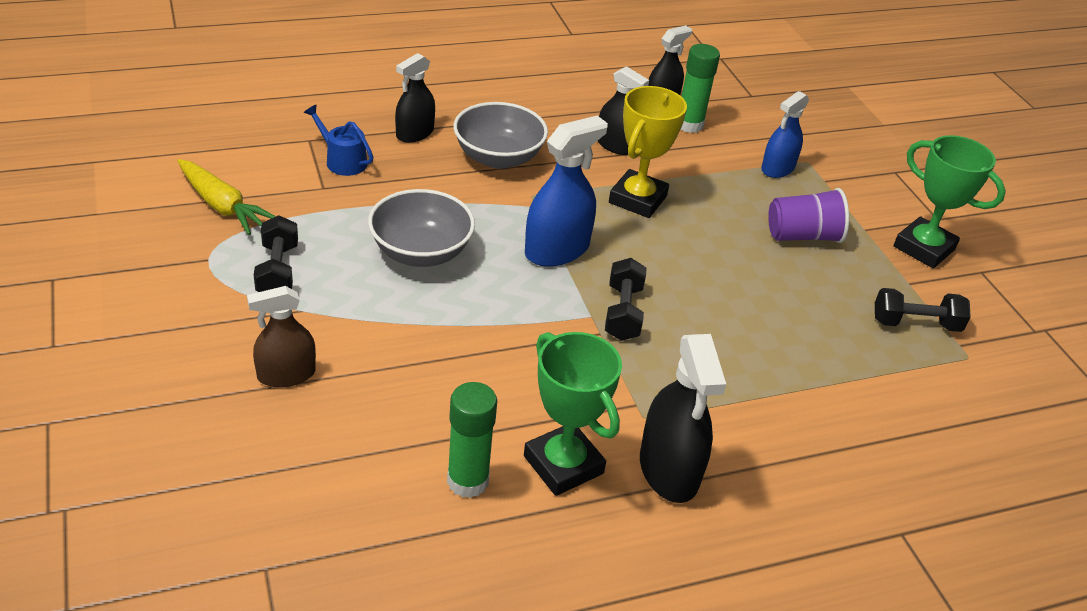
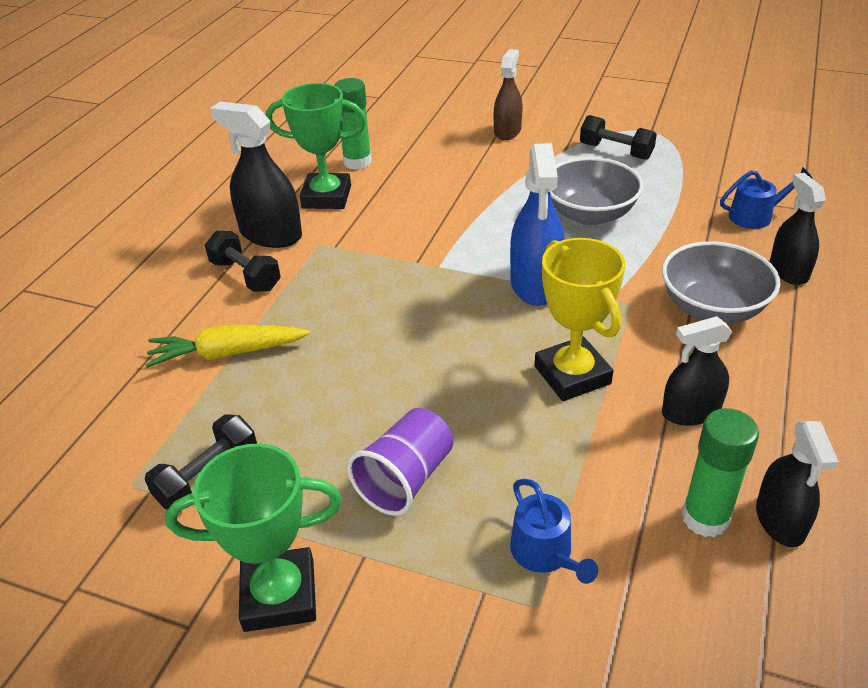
camera: 135 degrees right, 0 degrees up
(222, 206) = (716, 148): yellow carrot -> yellow carrot (228, 353)
(623, 313) = (425, 284): black dumbbell -> black dumbbell (246, 275)
(778, 168) = (545, 553): blue spray bottle -> blue watering can

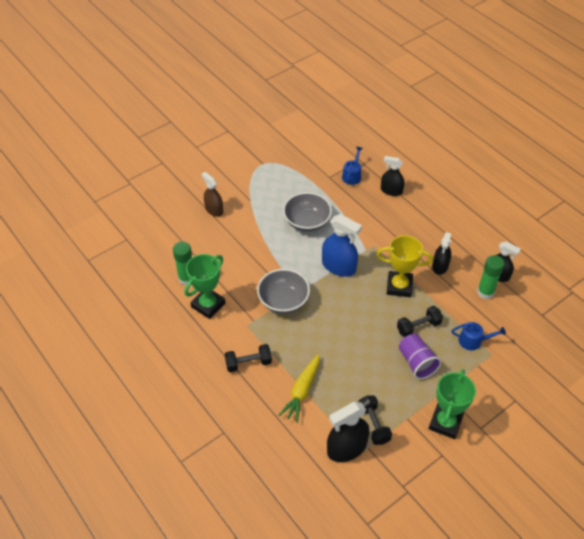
camera: 60 degrees left, 10 degrees up
(271, 234) = (221, 340): black spray bottle -> black spray bottle (346, 448)
(615, 151) = (268, 185): black dumbbell -> black dumbbell (418, 327)
(712, 308) = (394, 225): grey bowl -> grey bowl (283, 301)

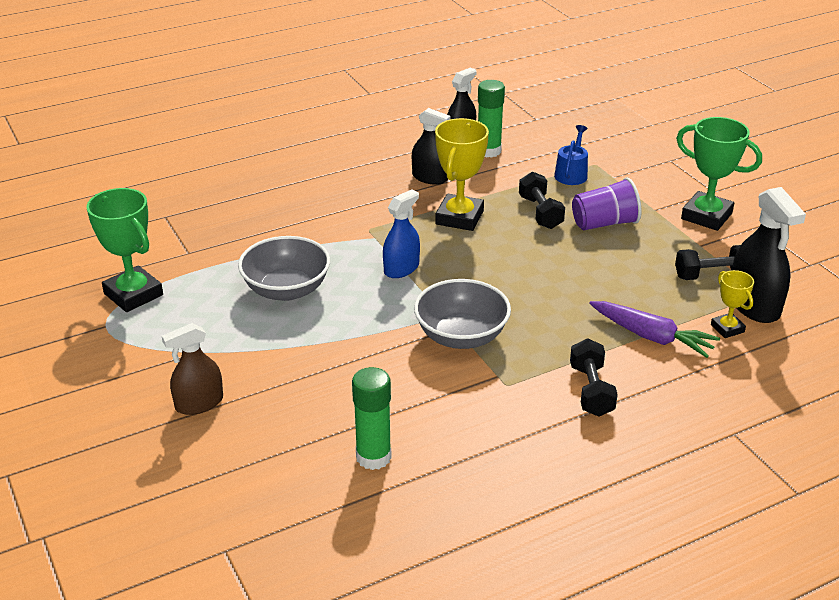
camera: 80 degrees left, 15 degrees down
(208, 305) = (449, 431): green trophy -> green trophy (133, 294)
(302, 391) = (651, 337): yellow carrot -> purple carrot
(318, 432) = (727, 328): none -> yellow trophy
(339, 266) = (401, 268): blue spray bottle -> blue spray bottle, size x0.66
(352, 175) = (198, 228): blue watering can -> none
(391, 190) = (255, 196): black spray bottle -> none

